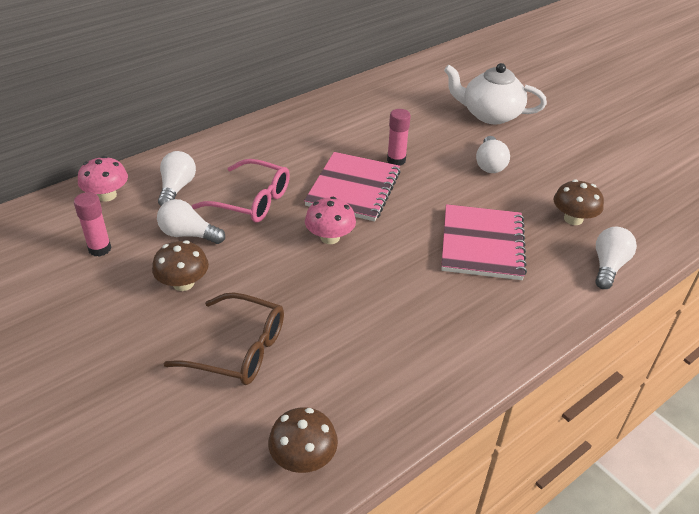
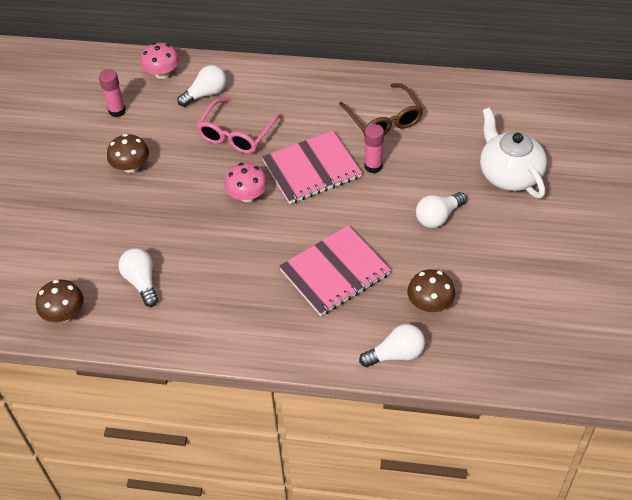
camera: 50 degrees right, 10 degrees up
(188, 234) = (172, 134): white light bulb -> white light bulb (141, 282)
(238, 349) = (108, 229): brown glasses -> brown glasses (383, 119)
(251, 200) = (236, 134): pink glasses -> pink glasses turned 45 degrees clockwise

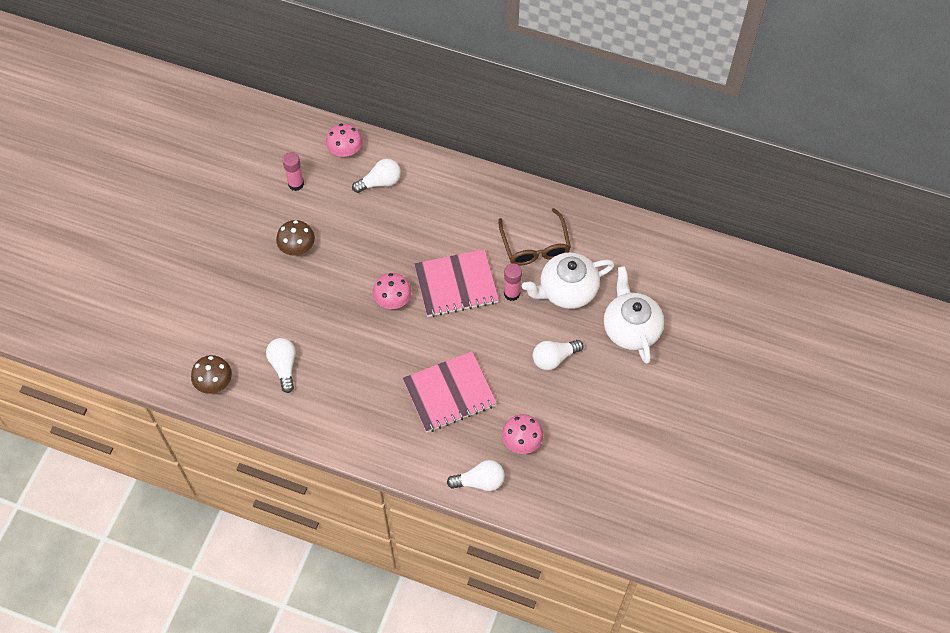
camera: 10 degrees right, 10 degrees up
(236, 134) = (398, 232): pink glasses -> none
(430, 153) = (567, 290): none -> white teapot
(430, 303) = (522, 441): brown mushroom -> pink mushroom

